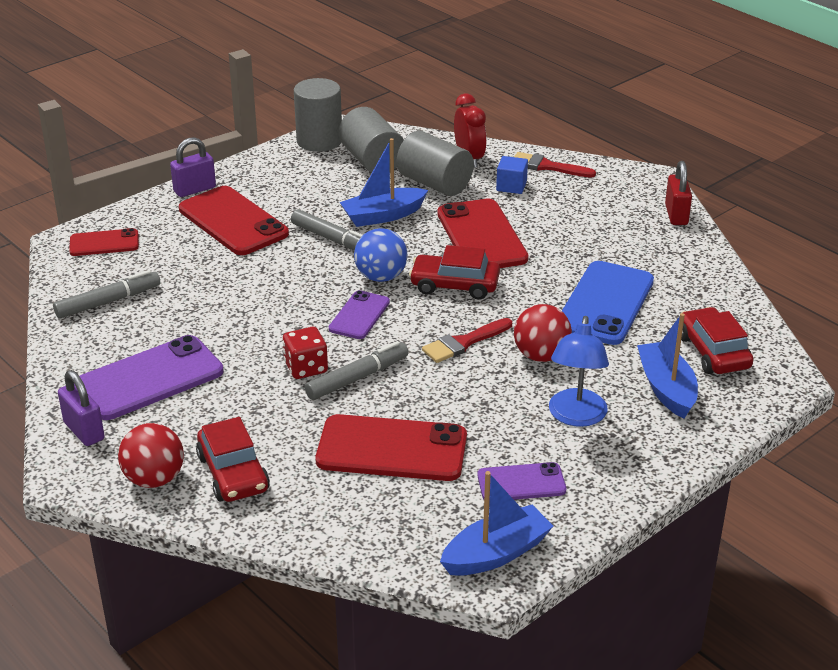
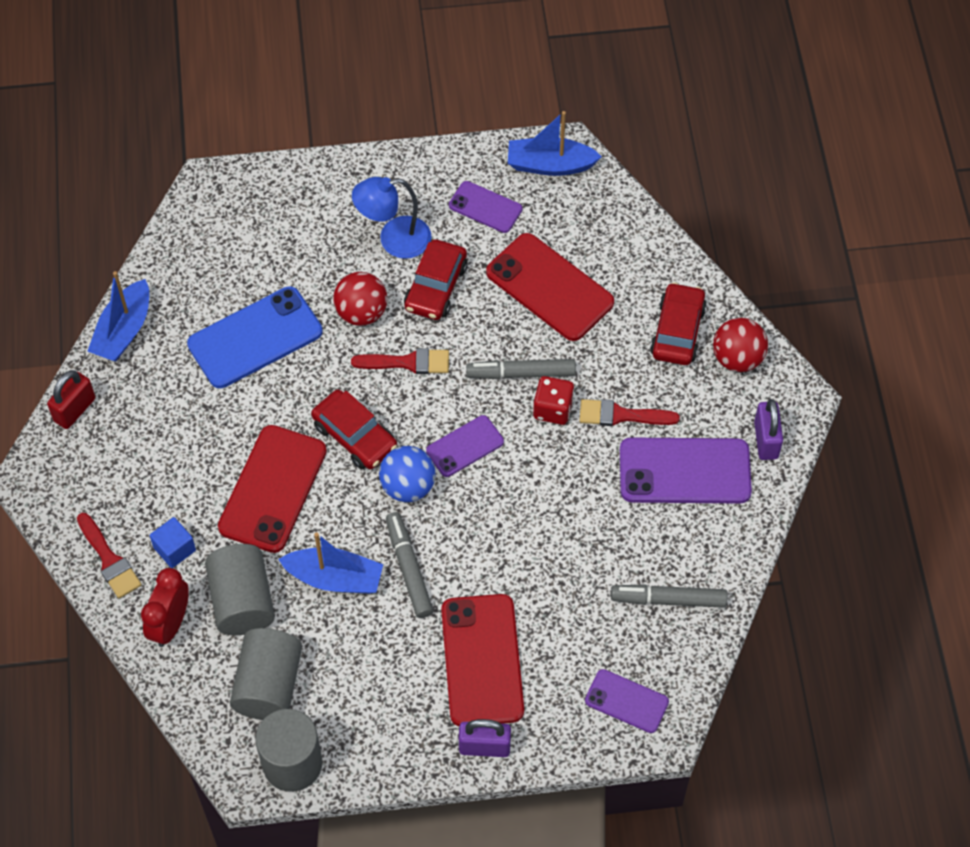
camera: 145 degrees left, 25 degrees up
(104, 243) = (626, 701): red phone -> purple phone
(239, 390) = (621, 415): none -> red brush
(576, 417) = (394, 240): blue lamp -> blue lamp turned 150 degrees counterclockwise
(666, 388) = (303, 226): blue boat -> blue boat (124, 331)
(713, 352) = (231, 239): red car -> red car (436, 287)

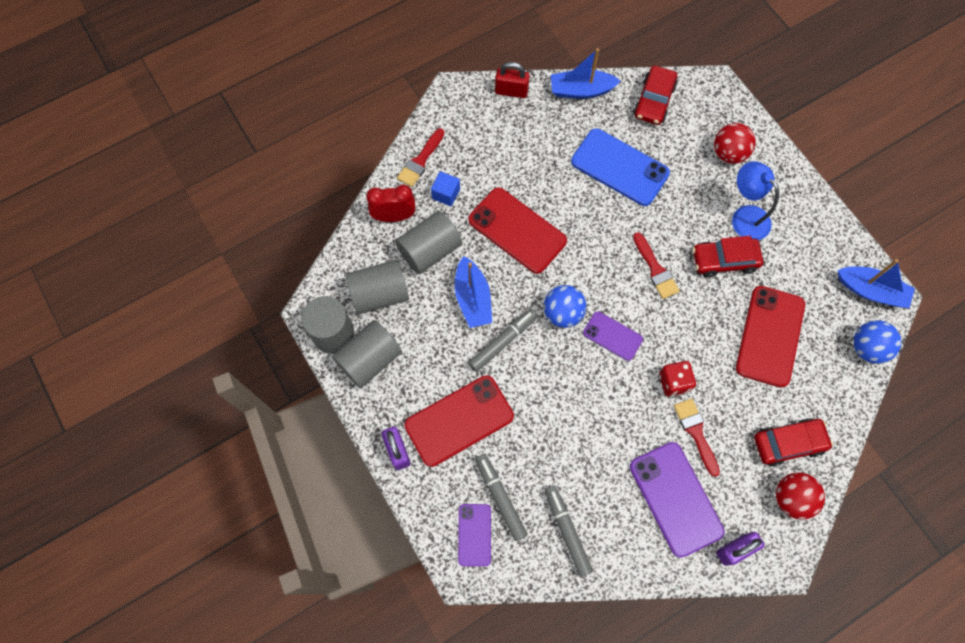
camera: 65 degrees right, 10 degrees up
(273, 489) = (517, 230): red phone -> red phone turned 45 degrees clockwise
(351, 732) = (370, 360): none -> grey cylinder
(355, 436) = (582, 262): red car -> red car (654, 101)
(361, 312) = (676, 222): red ball -> red ball (728, 153)
(485, 207) = (807, 263): purple phone -> none
(521, 373) = (689, 348): grey marker -> grey marker (500, 497)
(550, 165) = (871, 291): blue boat -> blue boat turned 135 degrees clockwise
(611, 202) = (867, 348): none -> blue ball

